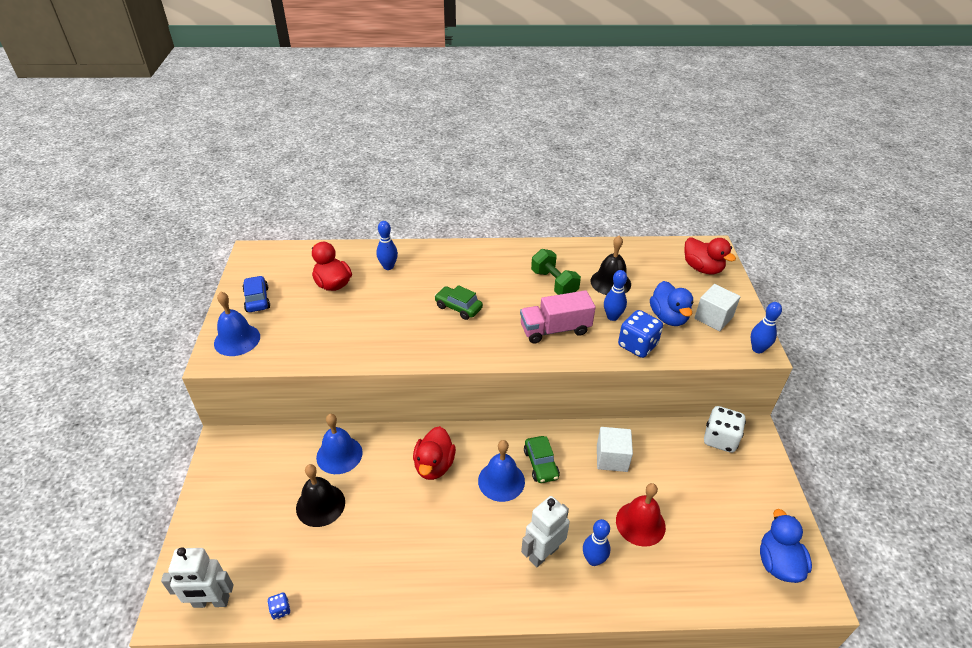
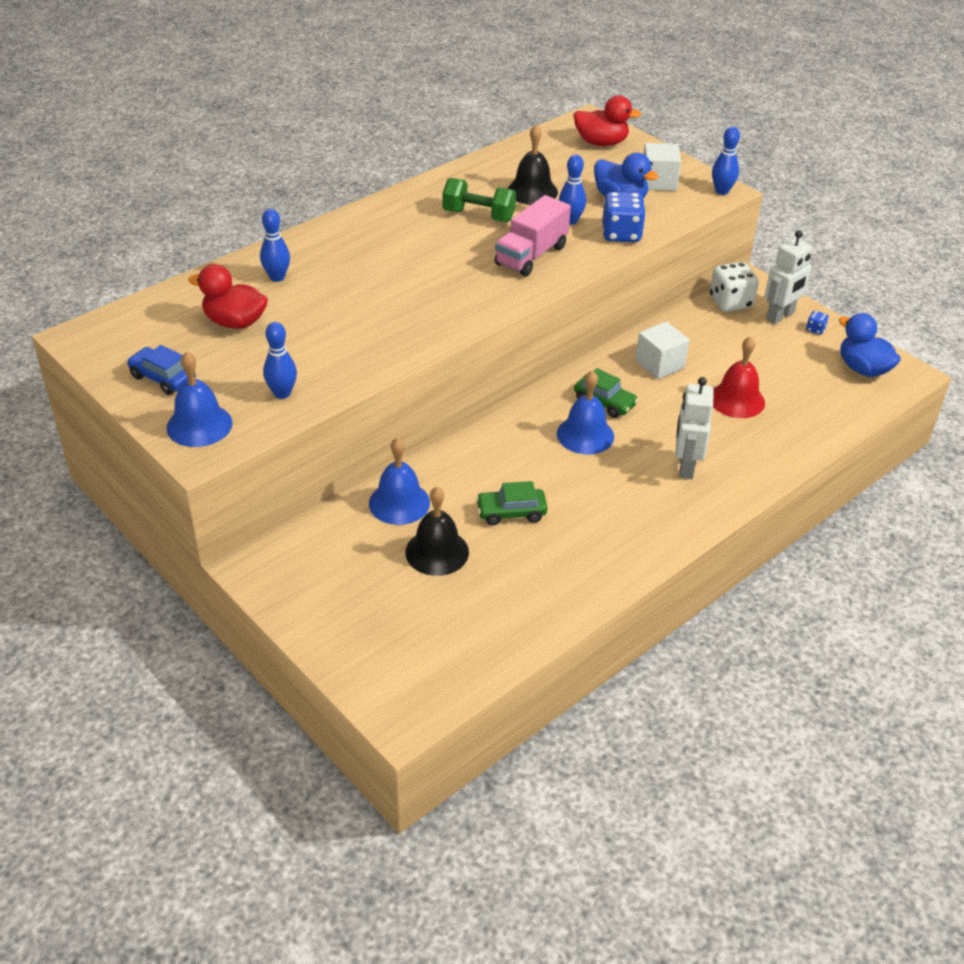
camera: 40 degrees left, 0 degrees up
(211, 602) = (433, 686): white robot -> white robot (780, 316)
(280, 610) = (510, 648): blue dice -> blue dice (815, 329)
(434, 465) = (507, 458): red duck -> none
(458, 307) = (410, 280): green car -> green car (511, 513)
(593, 560) = (730, 447): blue bowling pin -> blue bowling pin (282, 393)

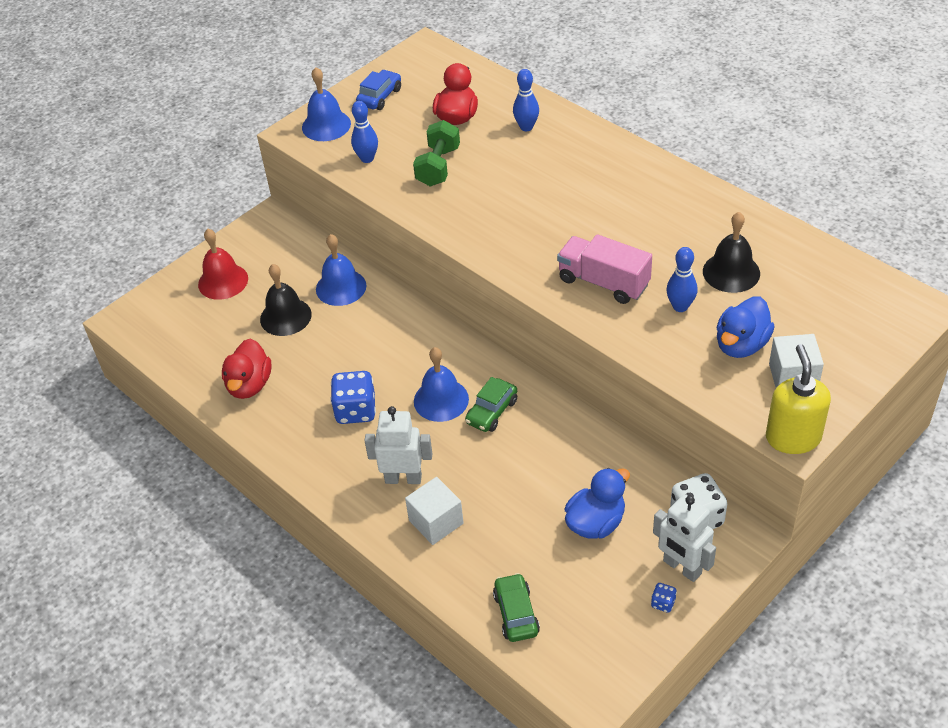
camera: 90 degrees right, 5 degrees up
(478, 215) = (667, 237): green dumbbell -> green dumbbell (438, 166)
(511, 513) = (332, 357): green car -> green car (516, 613)
(601, 143) = (866, 321): red duck -> red duck (249, 385)
(621, 234) = (664, 349): blue dice -> blue dice (356, 410)
(659, 364) = (563, 454): white cube -> white cube (436, 522)
(722, 191) = (793, 437): blue bowling pin -> yellow soap dispenser
(737, 400) = (514, 521): red bell -> red bell (223, 281)
(863, 369) = (594, 648): blue duck -> blue duck (596, 523)

